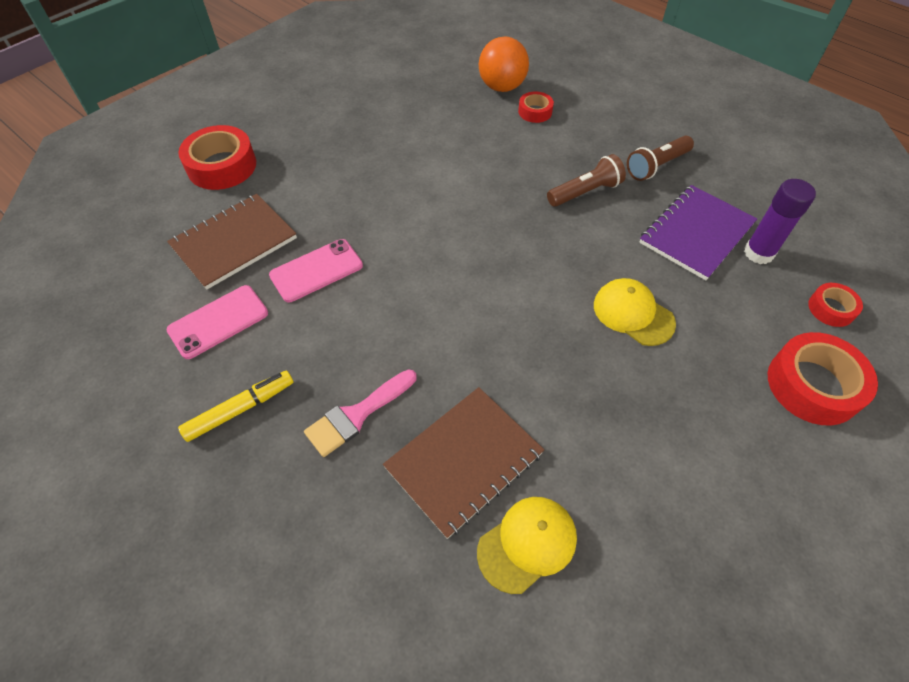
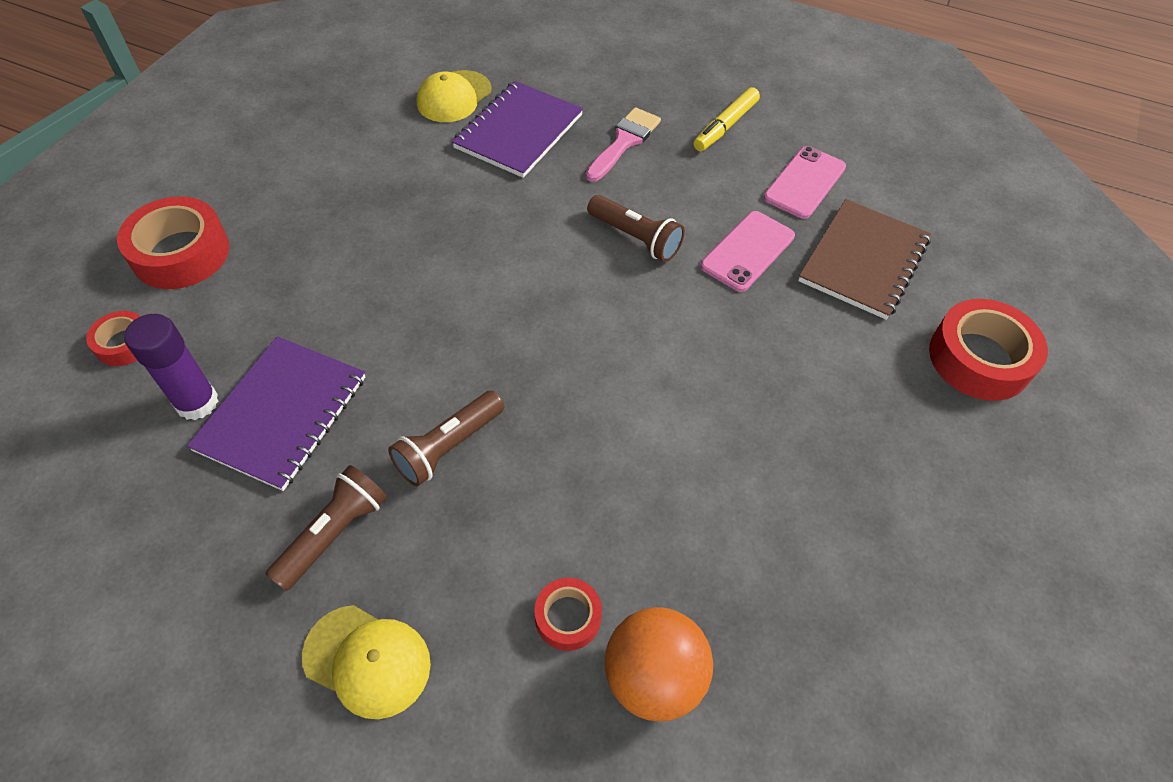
camera: 160 degrees right, 0 degrees up
(401, 303) = (635, 238): none -> brown flashlight
(464, 460) = (519, 131): brown notebook -> purple notebook
(633, 314) = (373, 284): yellow cap -> yellow cap (367, 661)

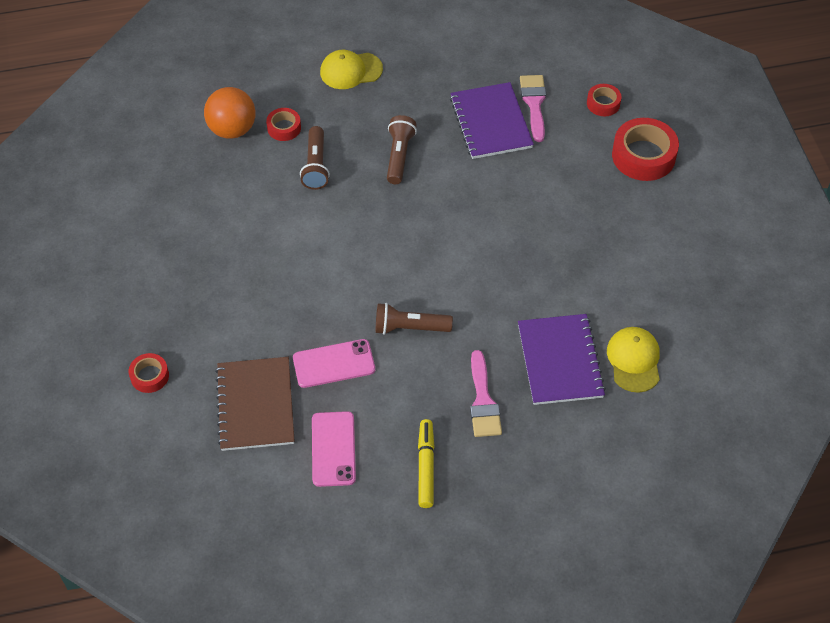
camera: 145 degrees right, 0 degrees up
(197, 402) = (534, 103): purple glue stick -> pink brush
(334, 534) = (411, 97): brown flashlight -> brown flashlight (315, 166)
(747, 251) = (334, 364): pink phone -> pink phone turned 75 degrees clockwise
(979, 359) = (149, 376): red tape -> red tape, size x0.54

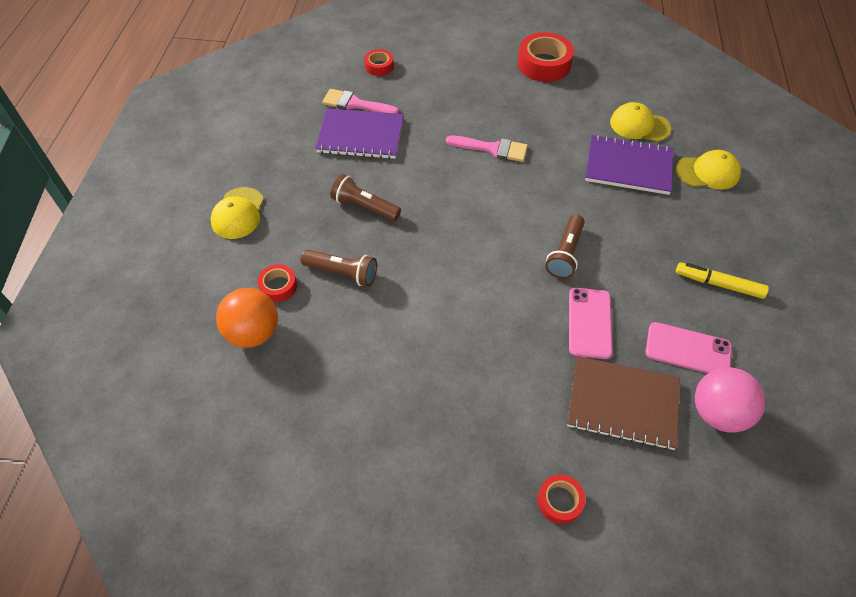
camera: 70 degrees left, 0 degrees up
(272, 481) = (717, 412): none -> pink ball
(483, 401) = (657, 226): pink brush -> pink brush (492, 149)
(588, 439) = (708, 172): none -> yellow cap
(643, 156) = (444, 61): red tape -> red tape (544, 64)

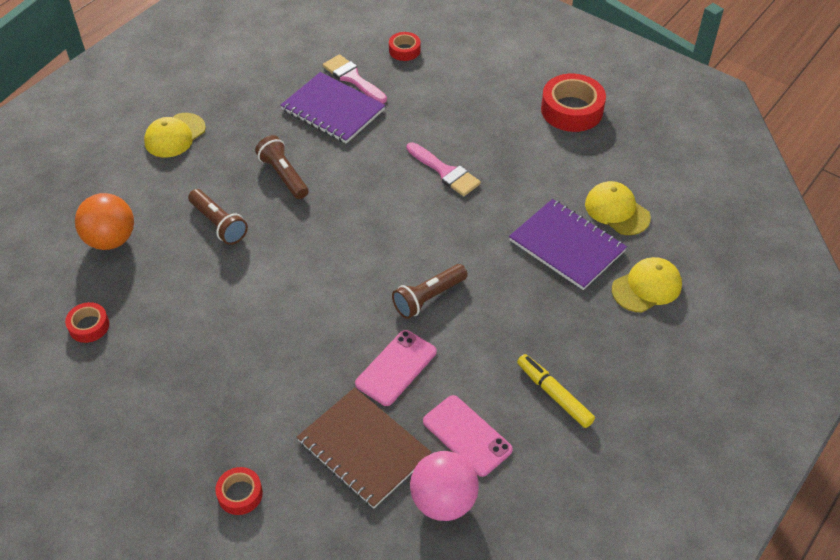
camera: 30 degrees right, 5 degrees down
(278, 286) = (159, 211): red tape -> red tape (89, 326)
(708, 172) = (647, 287): yellow cap -> yellow cap turned 60 degrees counterclockwise

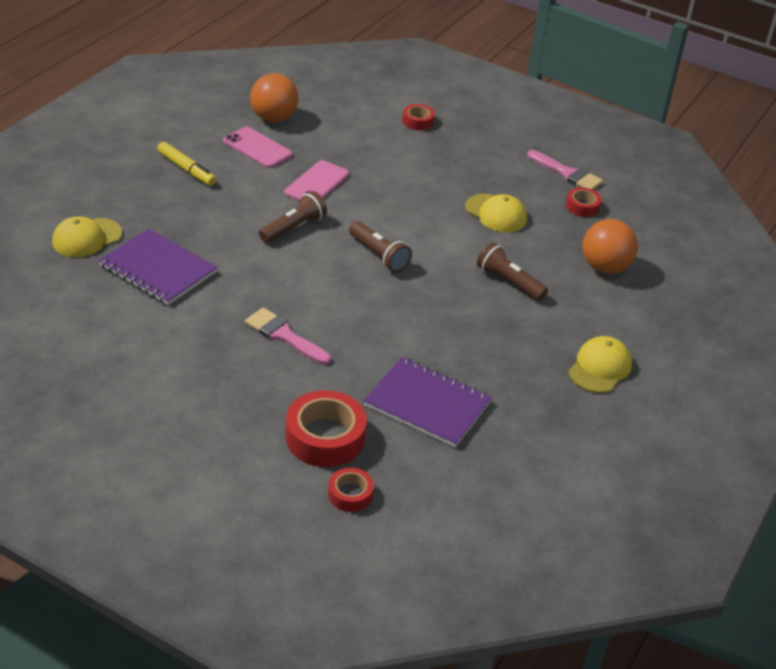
camera: 170 degrees right, 10 degrees down
(284, 175) = (460, 328): brown flashlight -> brown flashlight (379, 255)
(352, 78) = (413, 448): pink brush -> pink brush (567, 174)
(364, 448) = (335, 141): brown notebook -> none
(443, 501) = (274, 118): pink ball -> orange ball
(571, 110) = (126, 412): red tape -> red tape (325, 437)
(617, 211) = (98, 301): yellow cap -> yellow cap (496, 214)

